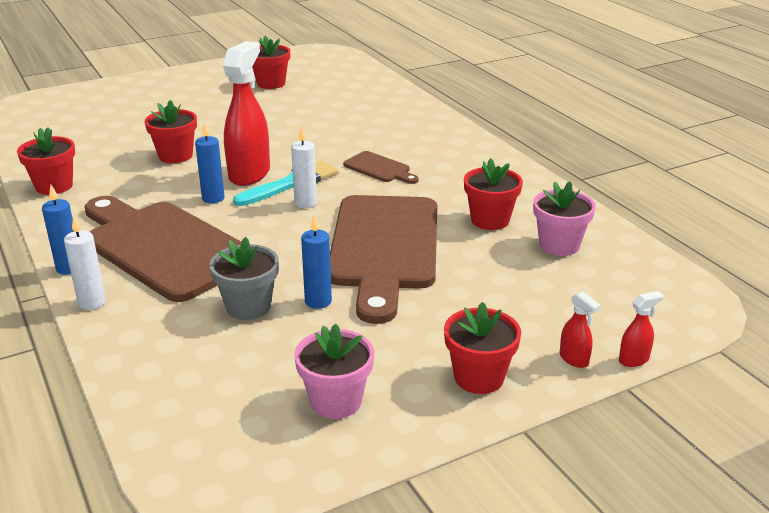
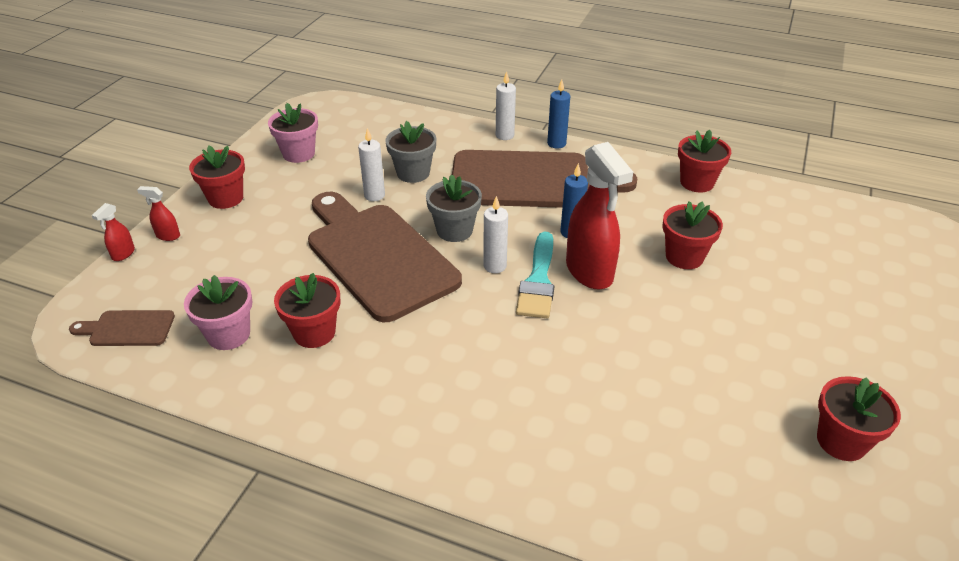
camera: 140 degrees right, 10 degrees up
(295, 238) = (454, 230): none -> grey flower pot
(318, 301) = (374, 195): blue candle -> white candle
(379, 168) = (489, 346): brown cutting board -> brown cutting board (128, 328)

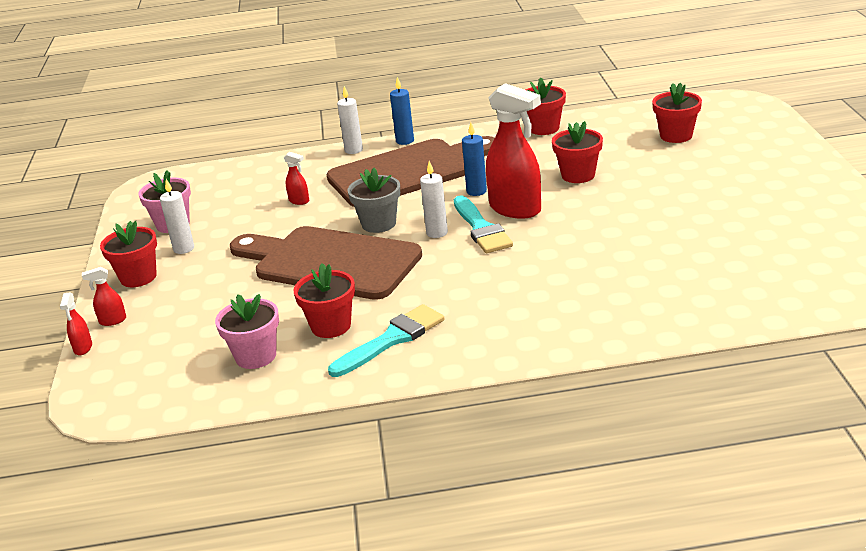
camera: 25 degrees left, 10 degrees down
(128, 328) = (154, 389): brown cutting board -> none
(348, 378) = (392, 339): none -> turquoise brush
(374, 195) = (281, 227): white candle -> white candle (184, 249)
(413, 173) = (299, 201): grey flower pot -> red spray bottle
(841, 441) = (774, 232): red flower pot -> red flower pot (676, 136)

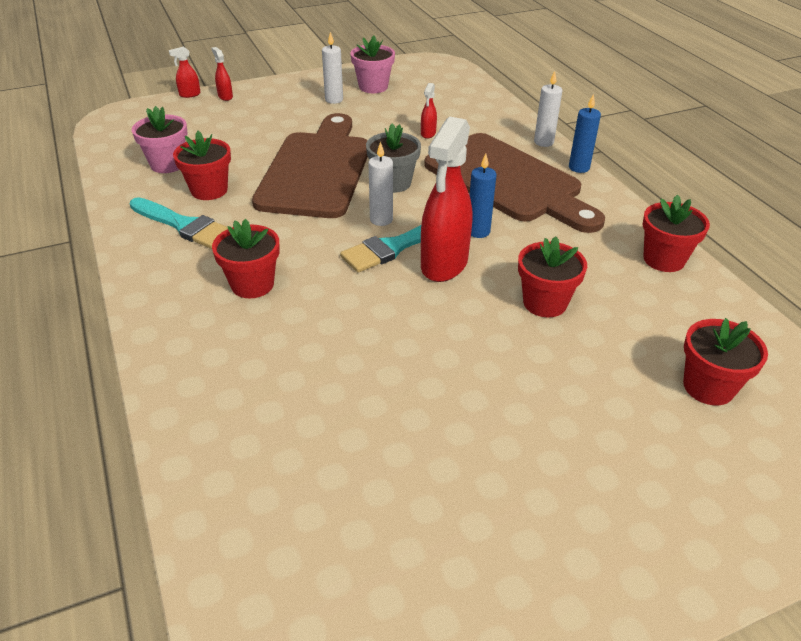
camera: 70 degrees right, 10 degrees up
(138, 277) = (288, 92): red flower pot -> red flower pot (252, 284)

